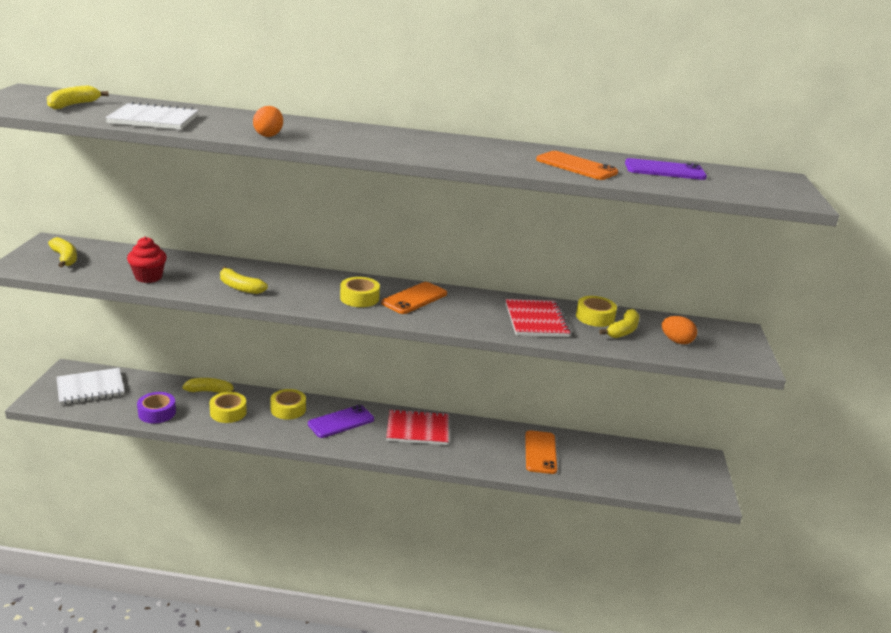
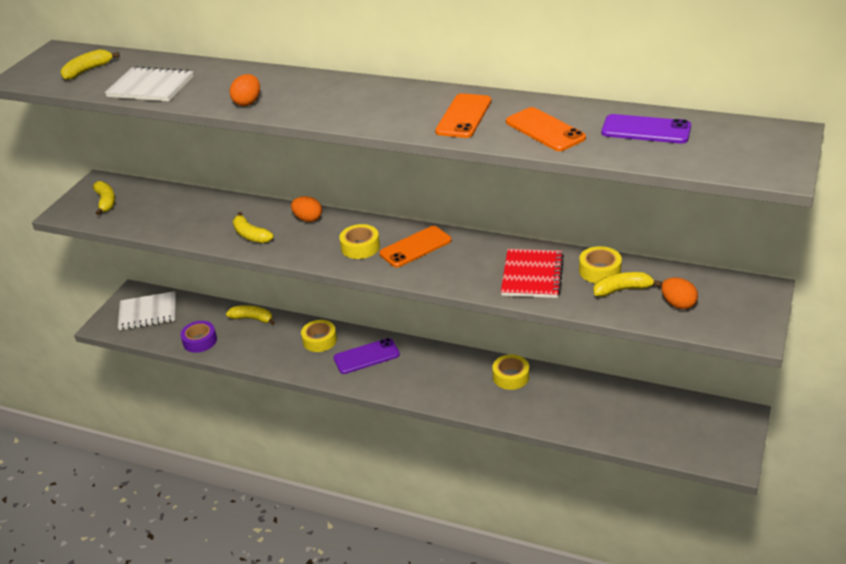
camera: 20 degrees right, 10 degrees up
(148, 277) = (172, 224): red cupcake -> none
(228, 412) = (263, 342): yellow tape -> yellow tape (511, 377)
(296, 276) = (308, 219): none -> orange egg
(417, 429) = (440, 367): red notebook -> none
(540, 452) = (559, 400): orange phone -> orange phone (464, 116)
(623, 331) = (623, 289): yellow banana -> yellow banana turned 150 degrees counterclockwise

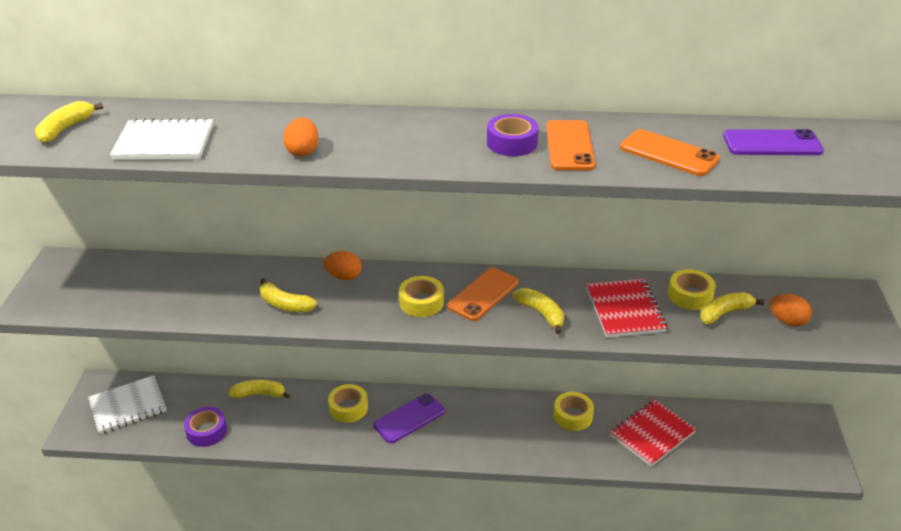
camera: 20 degrees left, 0 degrees up
(106, 202) = (80, 285): yellow banana -> yellow banana (541, 314)
(417, 110) = (512, 143): none -> purple tape
(576, 403) = (652, 434): none -> red notebook

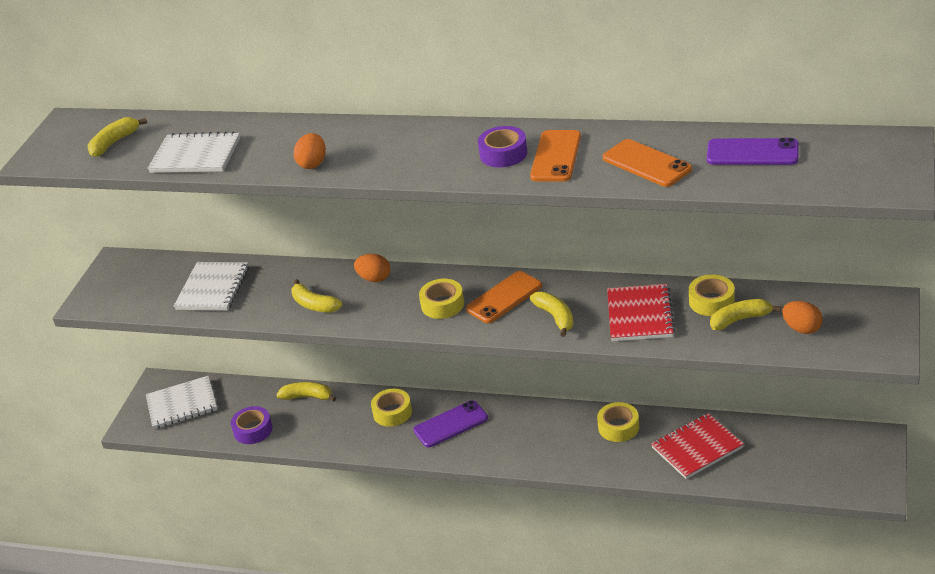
camera: 15 degrees right, 0 degrees up
(171, 289) = (213, 288): none -> white notebook

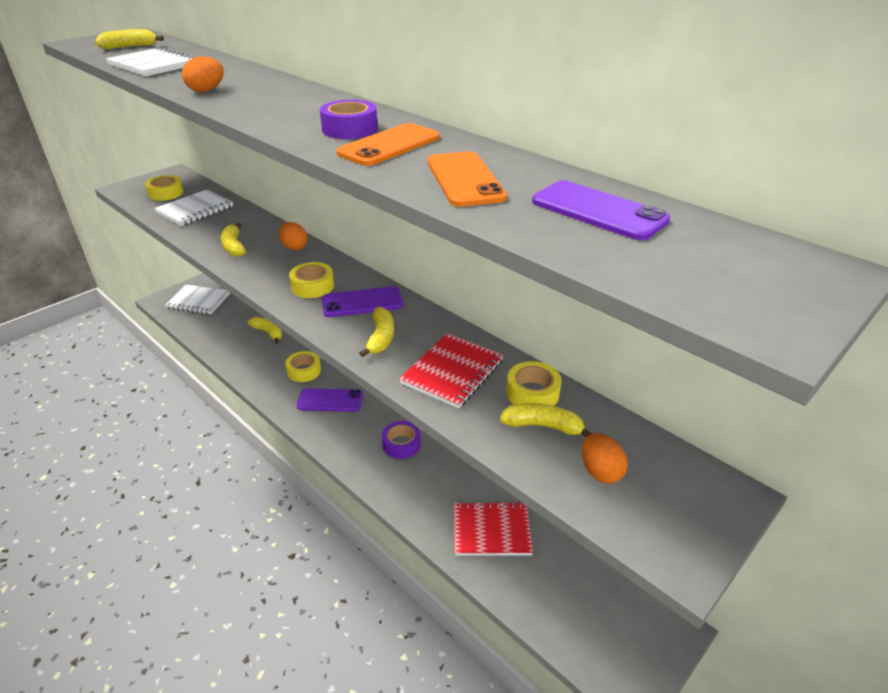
camera: 25 degrees right, 0 degrees up
(253, 430) = (214, 337): purple tape -> purple tape (401, 444)
(504, 298) = (362, 303): orange phone -> purple phone
(618, 427) = (445, 472): yellow tape -> yellow tape (166, 193)

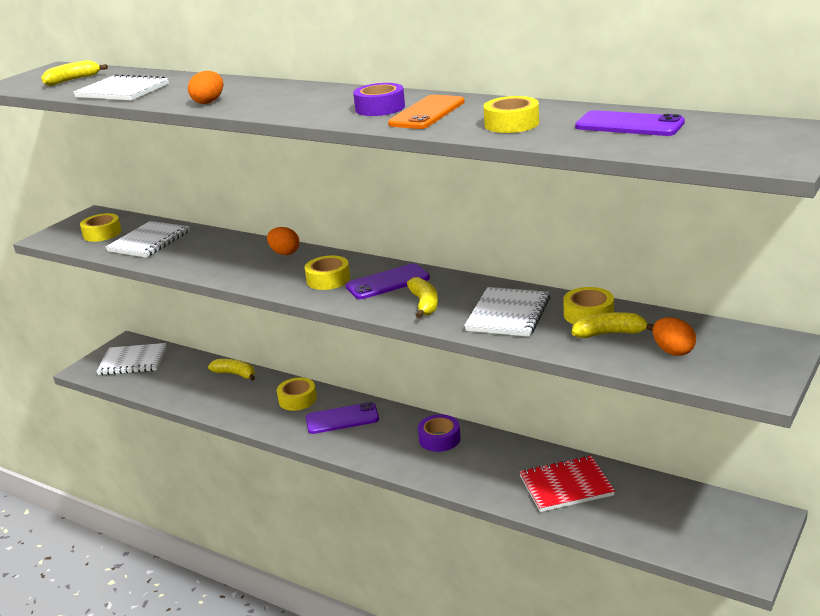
camera: 10 degrees left, 10 degrees down
(234, 246) = (219, 264): yellow banana -> none
(453, 372) = (508, 314): red notebook -> white notebook
(465, 179) = (511, 124): orange phone -> yellow tape

